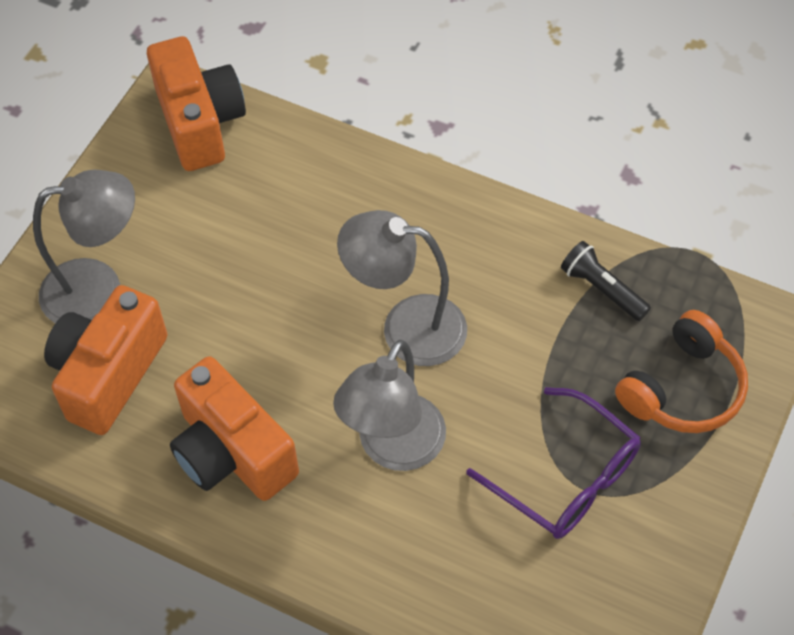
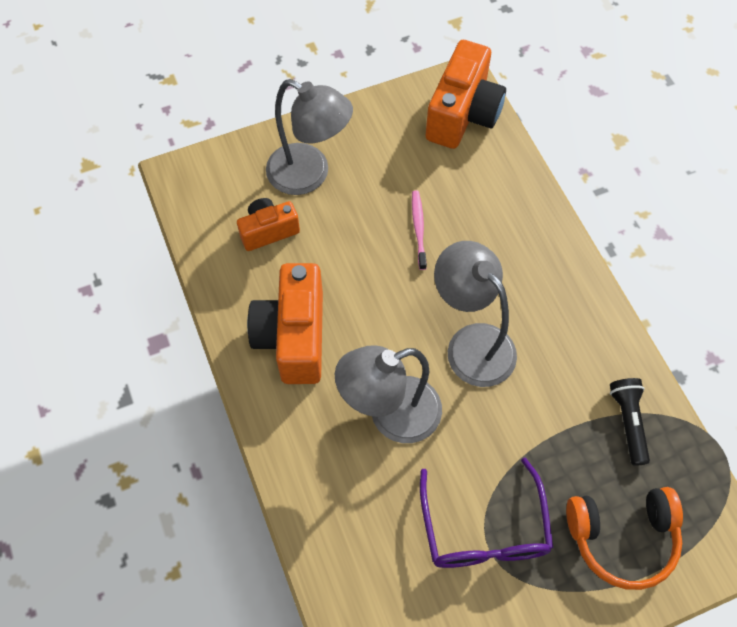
camera: 40 degrees right, 5 degrees up
(108, 374) = (268, 231): orange camera -> orange camera, size x0.58
(258, 260) = (418, 228): none -> pink toothbrush

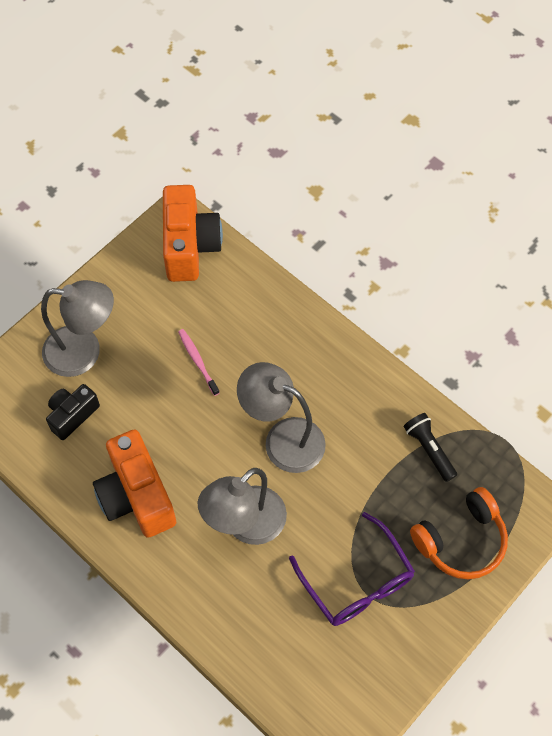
camera: 25 degrees left, 0 degrees up
(268, 231) = (72, 415): orange camera -> black camera

